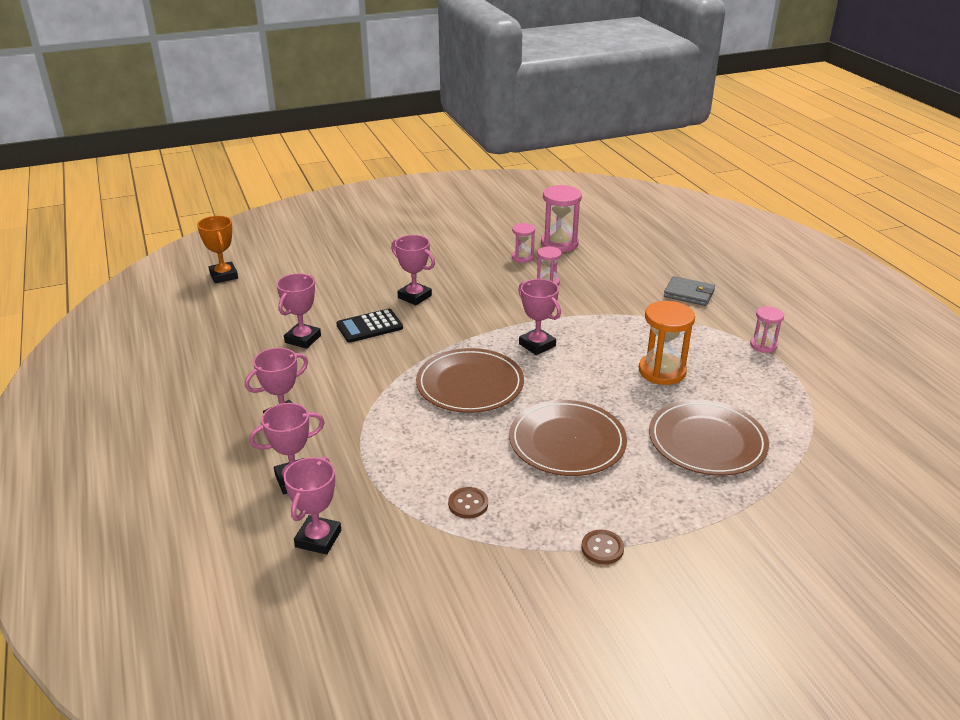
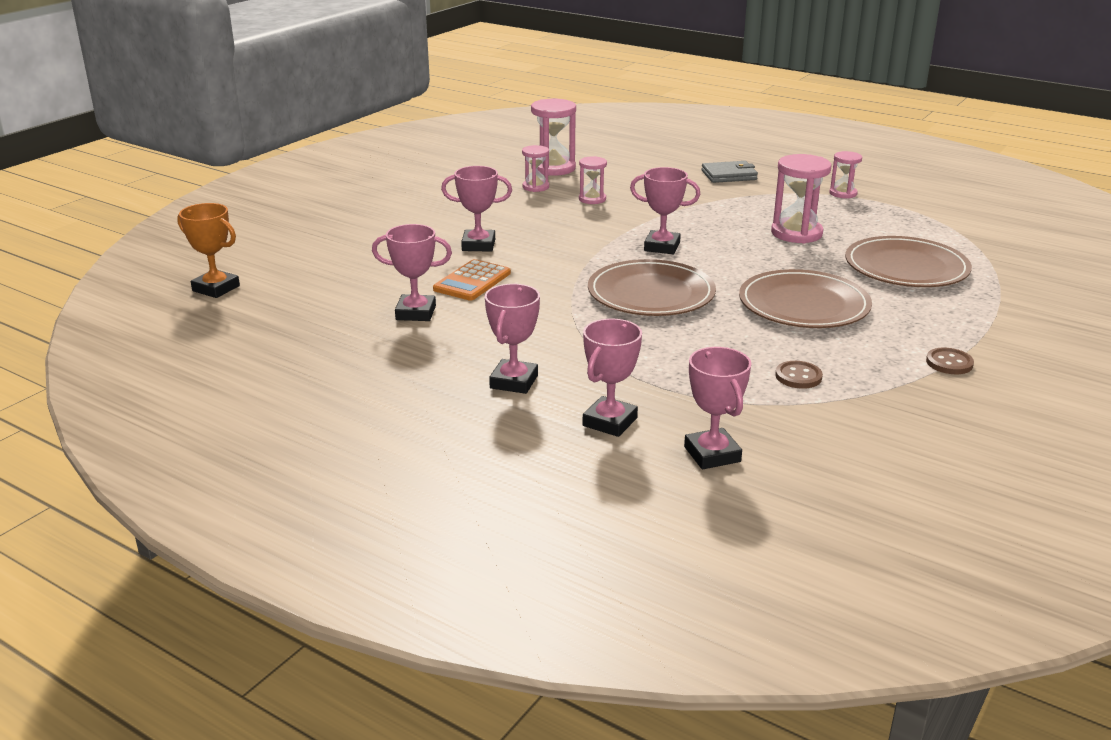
camera: 35 degrees left, 5 degrees down
(303, 339) = (416, 313): pink trophy -> pink trophy turned 75 degrees counterclockwise
(369, 326) = (472, 281): black calculator -> orange calculator
(662, 371) = (796, 233): orange hourglass -> pink hourglass

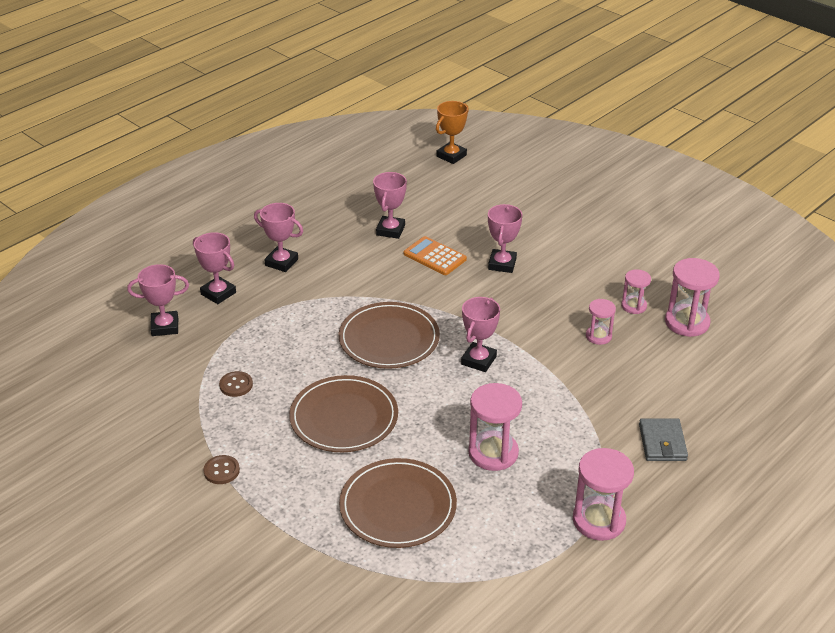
camera: 100 degrees right, 10 degrees up
(843, 193) = (599, 520): pink hourglass -> pink hourglass, size x1.72

